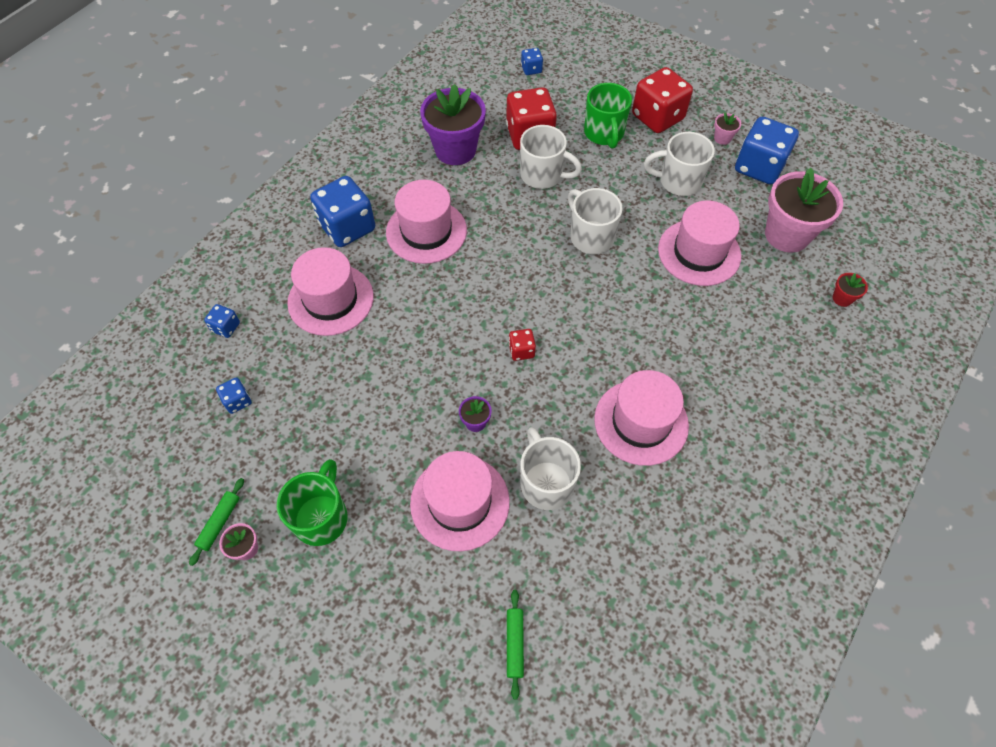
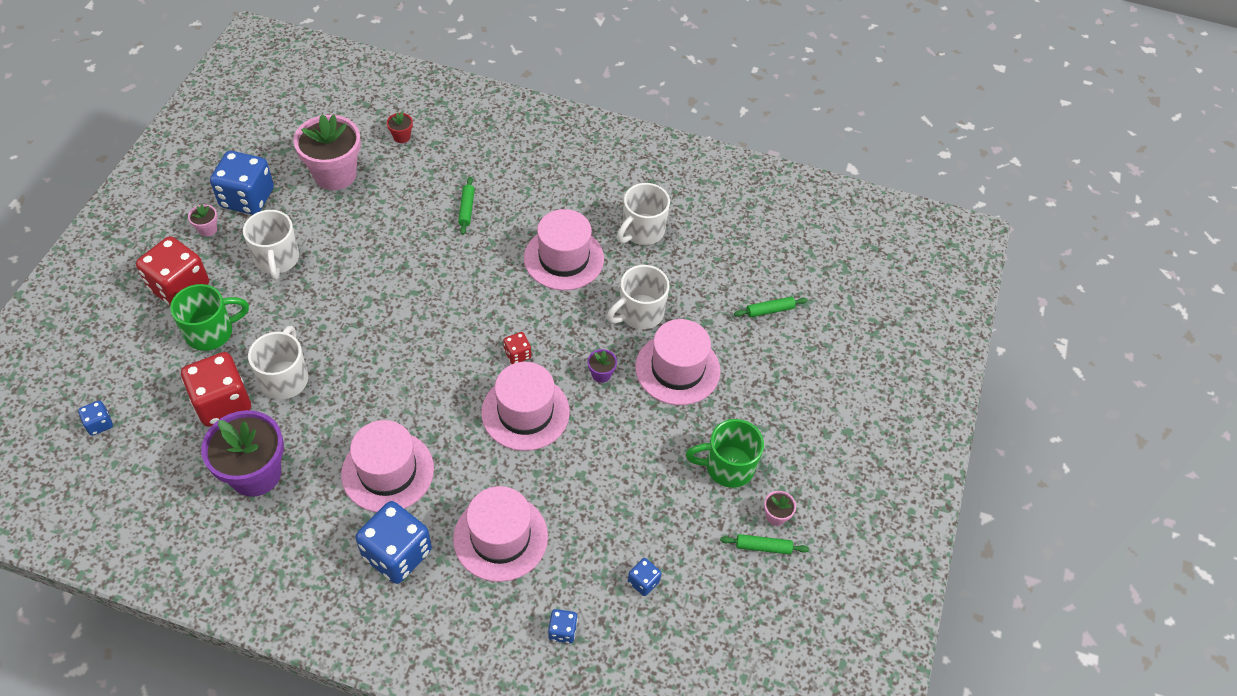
camera: 110 degrees left, 5 degrees down
(590, 236) = (366, 322): white mug -> white mug (642, 231)
(699, 252) = (369, 235): pink hat -> pink hat (525, 412)
(727, 341) = (467, 209): none -> green rolling pin

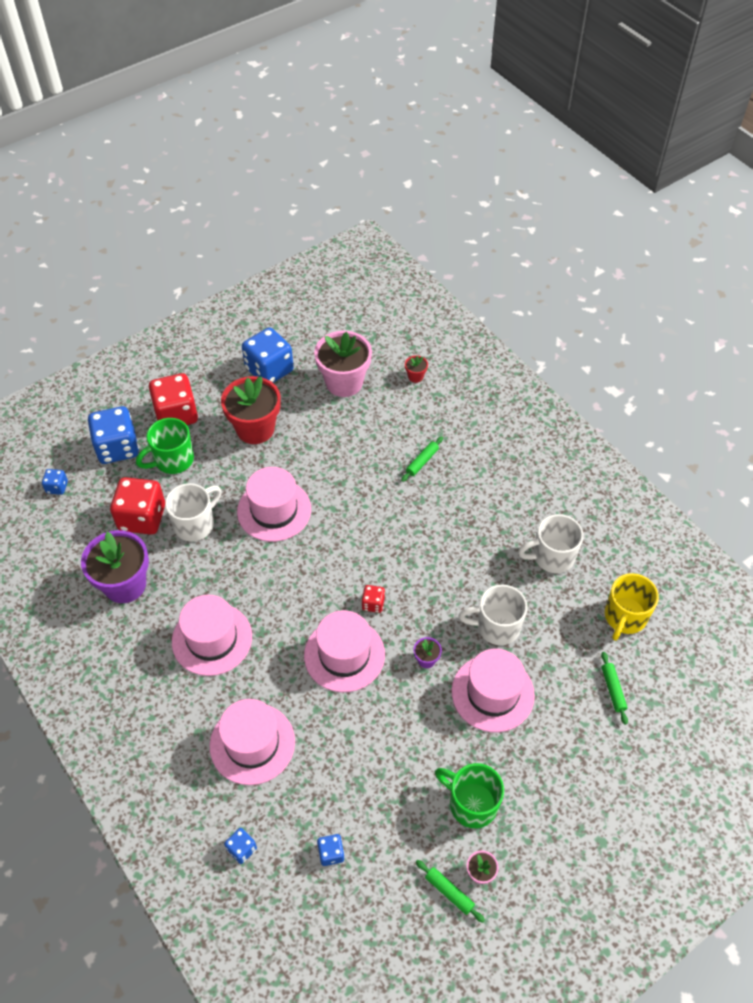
camera: 40 degrees right, 0 degrees up
(208, 229) = (226, 380): pink flower pot -> none
(211, 332) = (172, 460): green mug -> green mug turned 135 degrees clockwise
(277, 259) = (255, 429): white mug -> red flower pot
(397, 554) = (172, 707): blue dice -> blue dice (117, 448)
(564, 258) = (469, 544): pink hat -> pink hat (274, 510)
(736, 248) = (624, 617): none -> yellow mug
(770, 310) = (613, 690): green rolling pin -> green rolling pin turned 60 degrees clockwise

